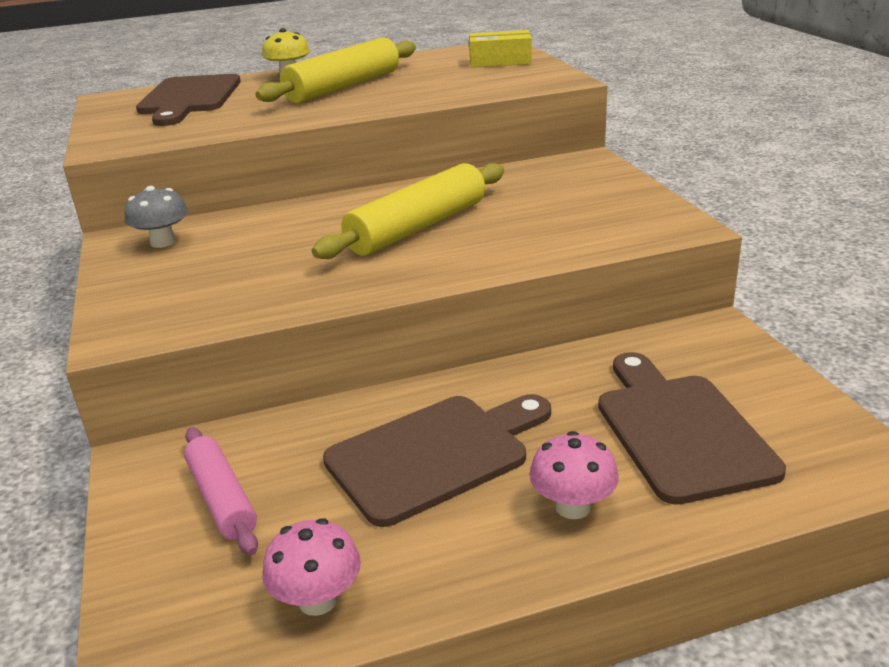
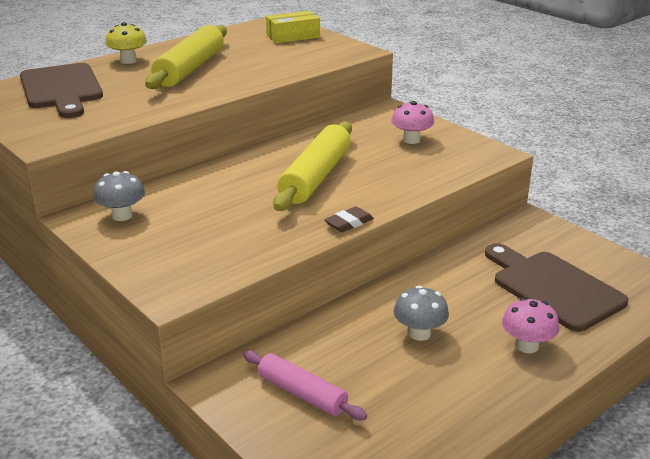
camera: 25 degrees left, 0 degrees up
(318, 600) = (422, 436): pink mushroom -> pink mushroom (411, 140)
(403, 287) = (349, 223): none -> brown eraser
(435, 454) = (419, 333): brown cutting board -> grey mushroom

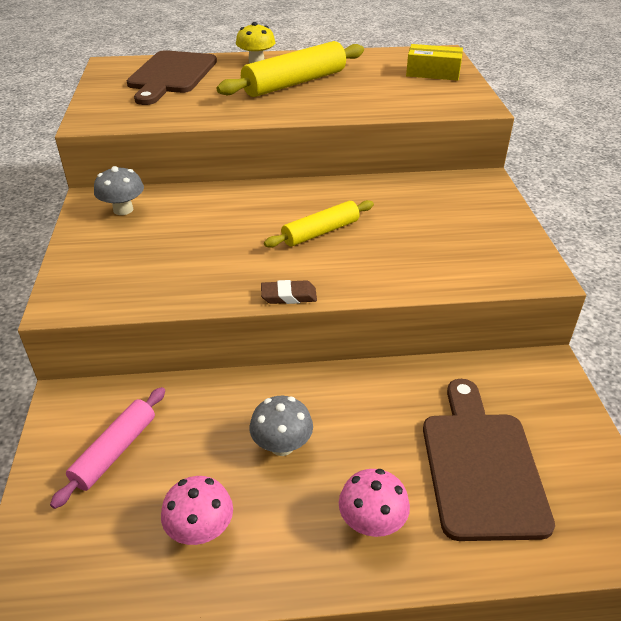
camera: 35 degrees right, 10 degrees up
(302, 393) = (115, 451): pink rolling pin -> pink rolling pin turned 45 degrees clockwise
(316, 177) = (321, 232): yellow rolling pin -> yellow rolling pin, size x0.61
(411, 140) = (465, 224): pink mushroom -> pink mushroom (200, 530)

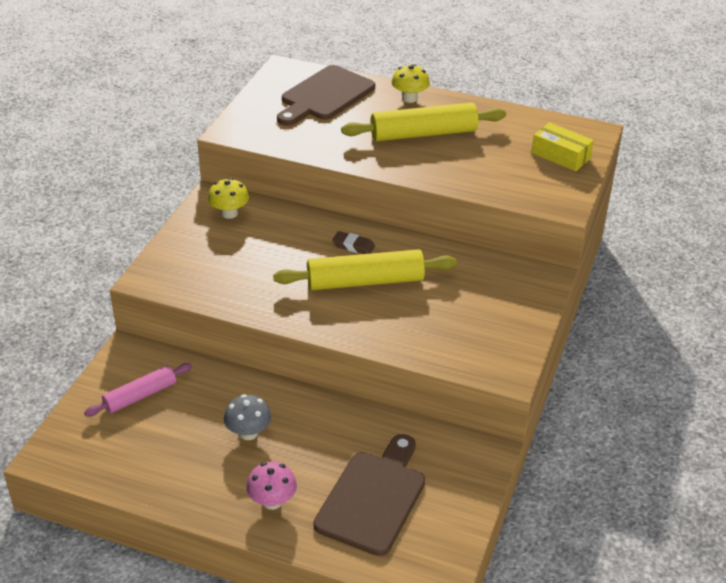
camera: 25 degrees right, 0 degrees up
(123, 209) = (229, 213): grey mushroom -> yellow mushroom
(200, 530) = (165, 463): pink mushroom -> none
(289, 296) = (302, 326): brown eraser -> brown eraser (353, 246)
(321, 232) = (365, 281): yellow rolling pin -> yellow rolling pin, size x1.63

